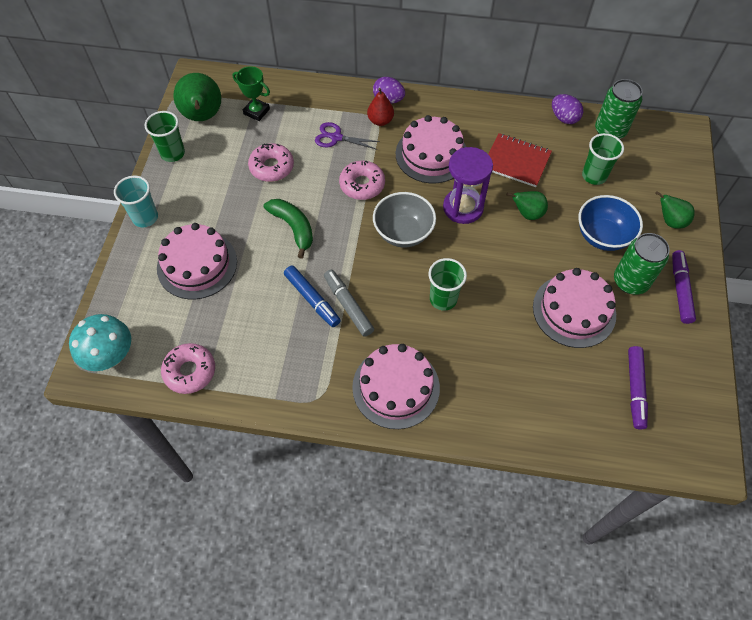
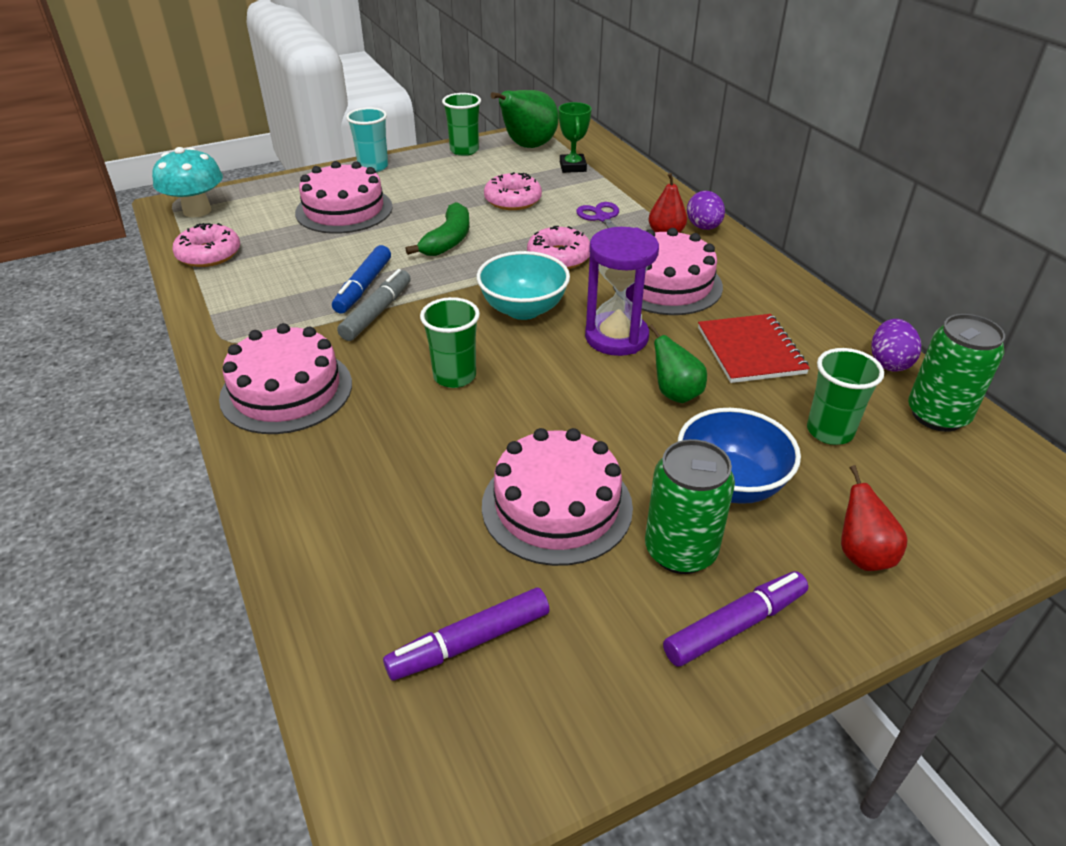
camera: 55 degrees right, 20 degrees down
(403, 233) = (523, 309): grey bowl -> turquoise bowl
(670, 221) = (862, 554): green pear -> red pear

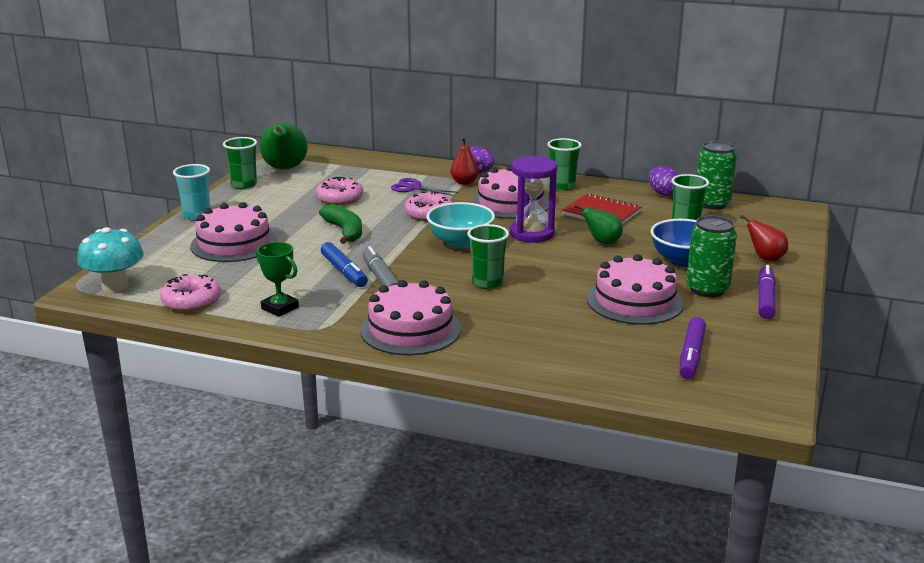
camera: 45 degrees left, 15 degrees down
(572, 167) = (339, 170): green trophy -> green trophy (280, 308)
(769, 289) = (562, 186): none -> green cup

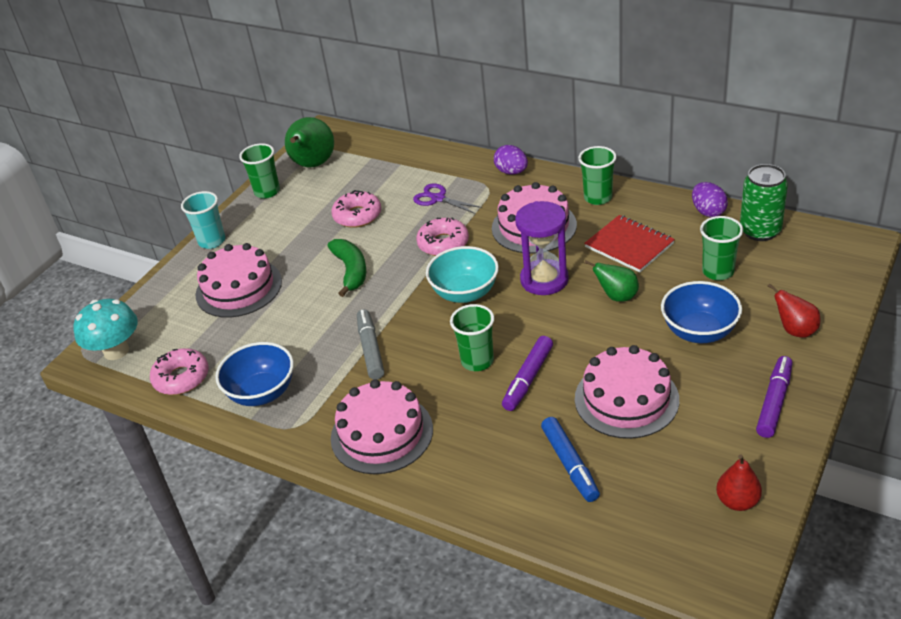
camera: 15 degrees right, 15 degrees up
(280, 308) = (262, 393): green trophy -> blue bowl
(344, 272) = (336, 337): blue marker -> blue marker (570, 464)
(464, 182) = (493, 189): red pear -> red pear (737, 501)
(691, 355) = (664, 493): purple marker -> purple marker (528, 379)
(707, 289) = (712, 382): green can -> none

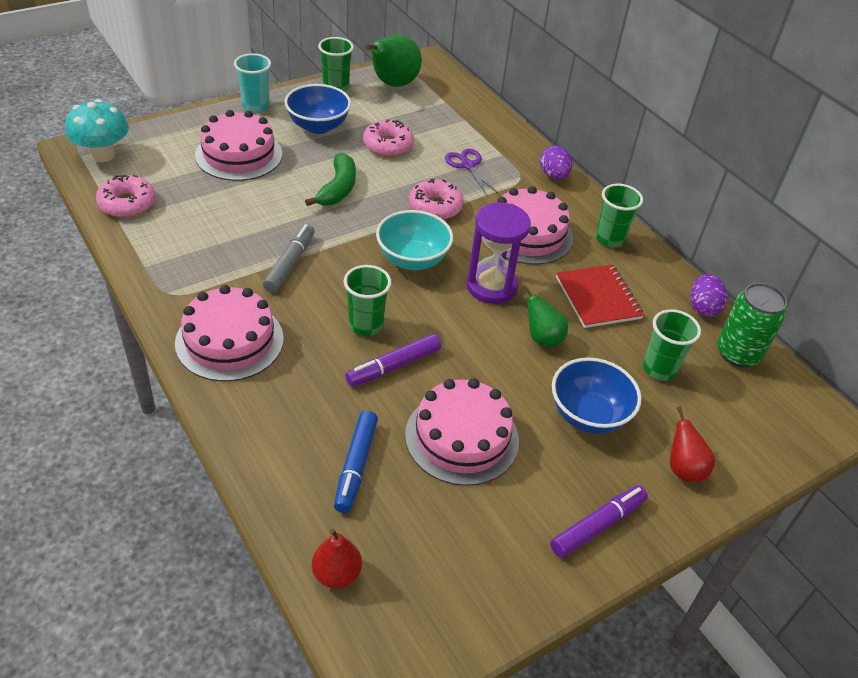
camera: 20 degrees right, 5 degrees up
(262, 393) = (173, 250): blue bowl -> blue bowl (318, 126)
(737, 501) = (472, 599): red pear -> red pear (336, 574)

